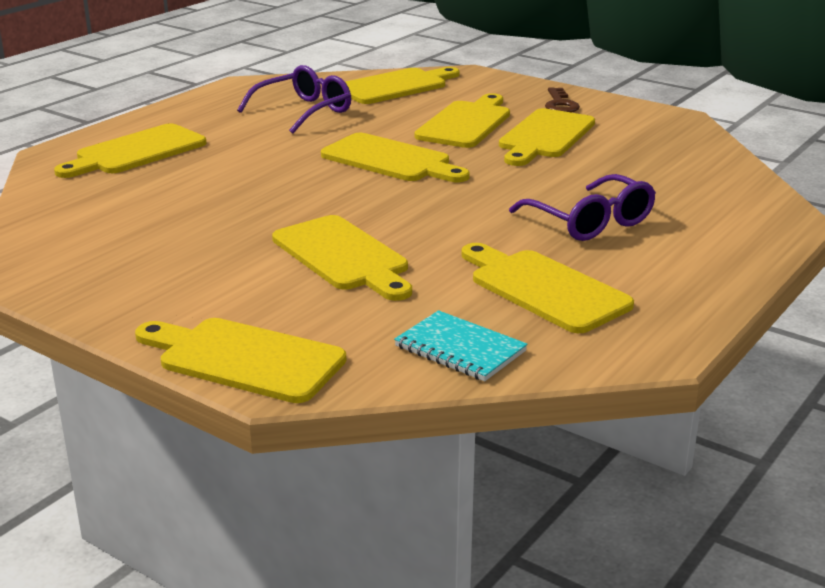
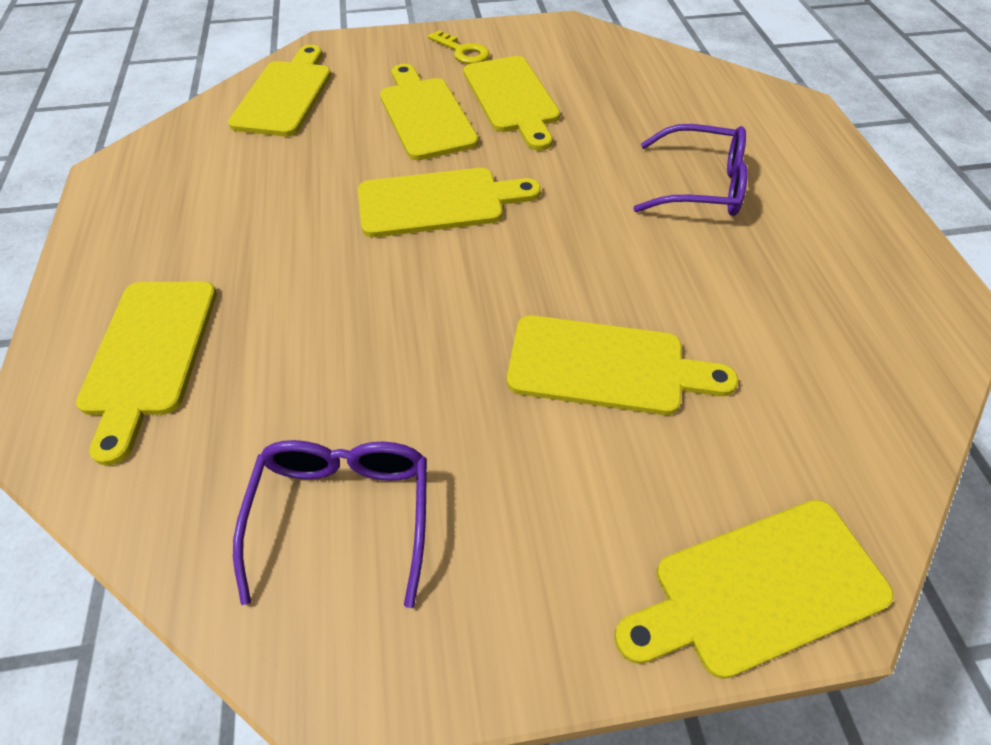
camera: 45 degrees left, 25 degrees up
(304, 111) = (247, 178): purple glasses -> purple glasses (343, 513)
(460, 349) = (865, 414): turquoise notebook -> none
(544, 288) = (795, 290): yellow cutting board -> none
(560, 104) = (463, 51): brown key -> yellow key

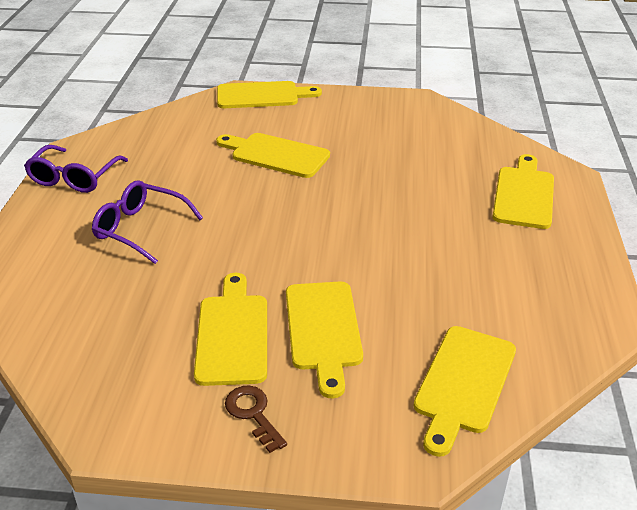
camera: 165 degrees left, 15 degrees down
(343, 513) = (416, 131): purple glasses -> purple glasses (74, 178)
(438, 202) = (336, 249): yellow cutting board -> none
(463, 51) = (253, 413): yellow key -> brown key

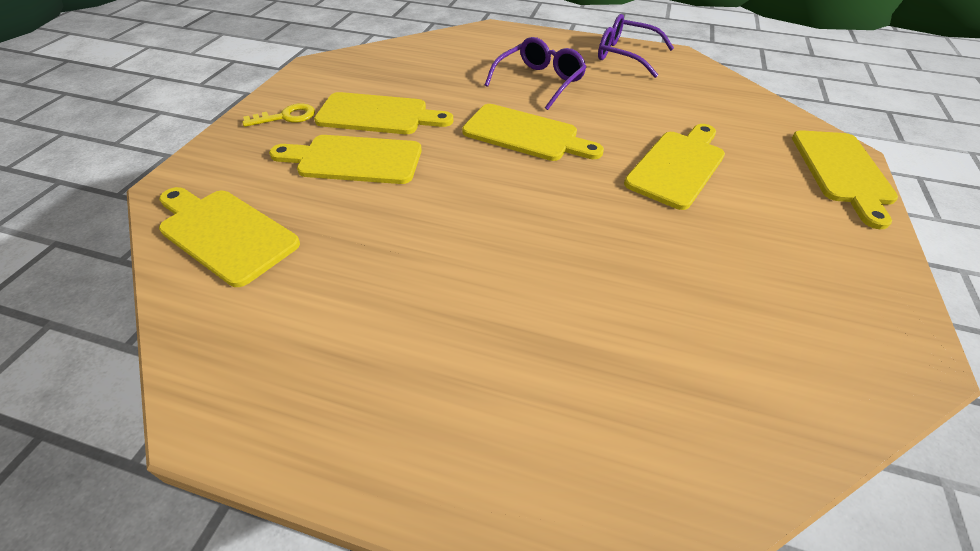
camera: 100 degrees right, 10 degrees up
(253, 413) = (287, 117): brown key -> yellow key
(524, 194) = (560, 423): yellow cutting board -> yellow cutting board (525, 134)

